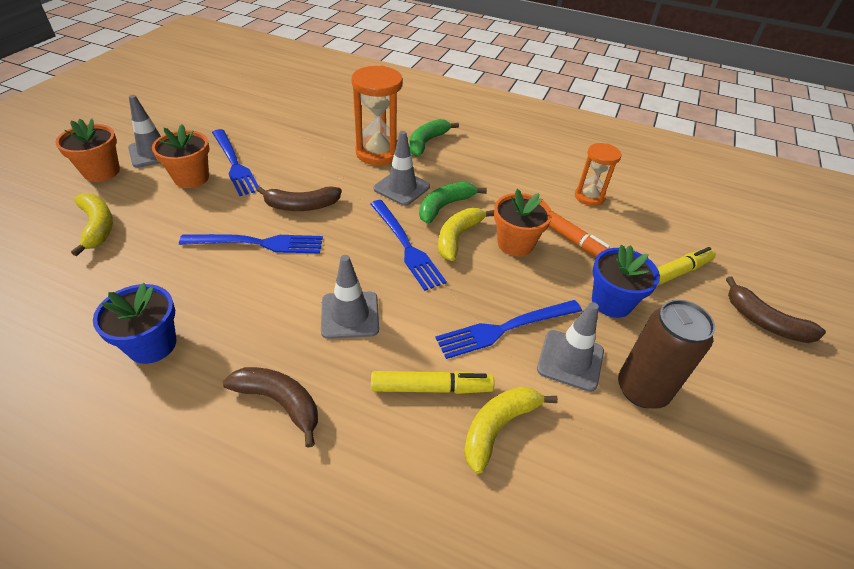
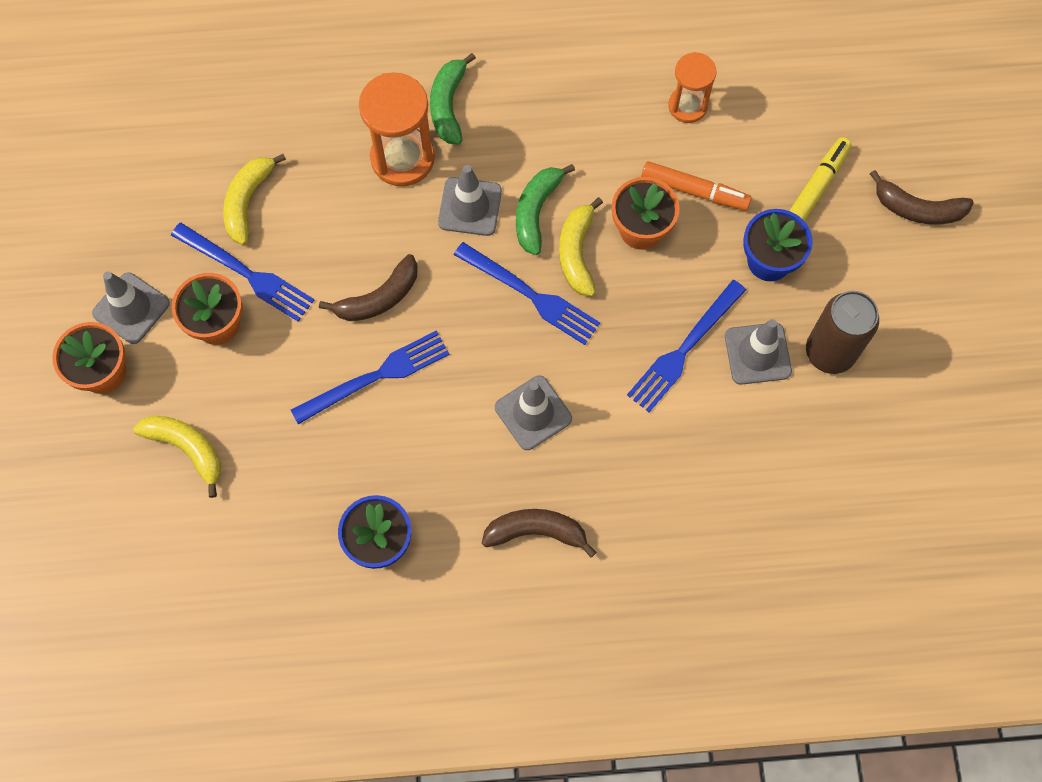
camera: 25 degrees left, 25 degrees up
(431, 388) = (653, 448): yellow marker -> none
(498, 427) = (727, 455): yellow banana -> yellow banana (248, 201)

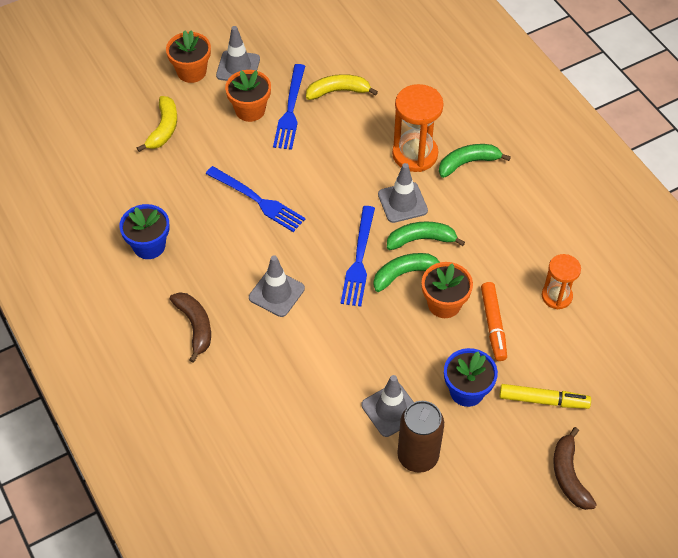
camera: 65 degrees right, 15 degrees down
(379, 298) = (311, 181): brown banana -> none
(577, 253) = (404, 274): yellow banana -> green banana
(684, 349) = (369, 363): blue fork -> none

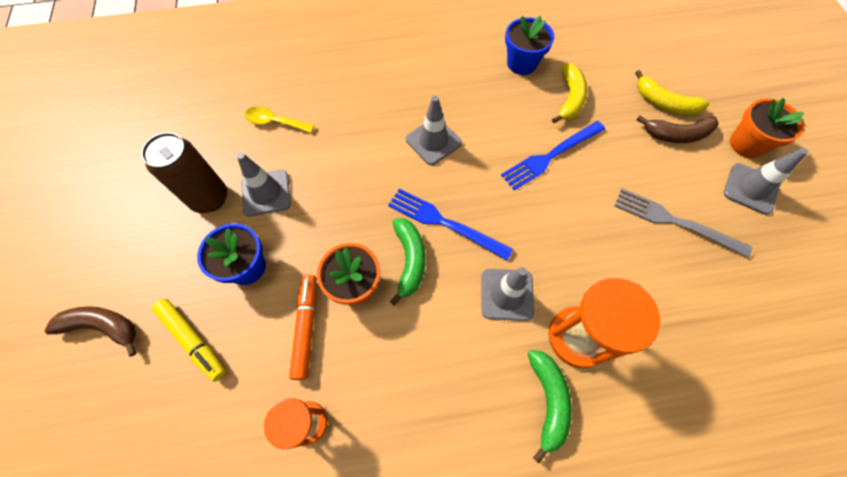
camera: 110 degrees right, 10 degrees up
(195, 326) = (424, 75): brown banana -> brown banana (677, 134)
(250, 110) = (680, 182): orange flower pot -> none
(290, 110) = (674, 221): blue fork -> grey fork
(307, 440) = (275, 122): none -> yellow spoon
(338, 91) = (700, 283): yellow banana -> yellow banana (569, 98)
(421, 239) = (448, 295): green banana -> none
(493, 325) = (306, 327): orange marker -> orange marker turned 75 degrees clockwise
(543, 400) = (193, 340): yellow marker -> yellow marker turned 75 degrees counterclockwise

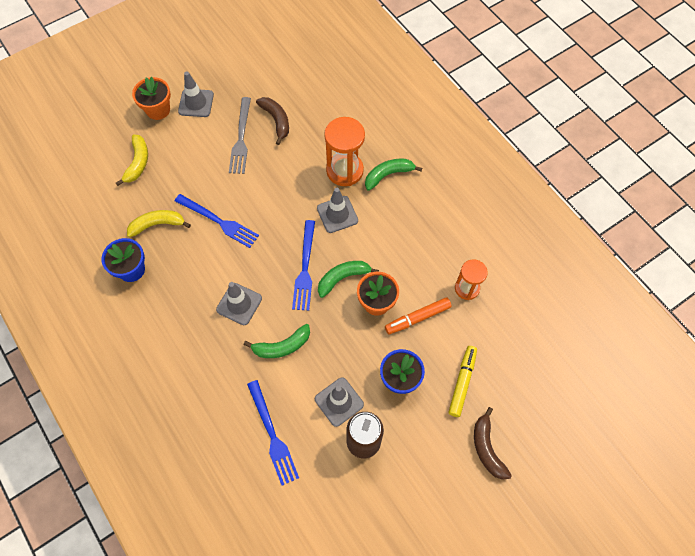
camera: 115 degrees left, 0 degrees up
(275, 122) = (272, 435): yellow spoon -> blue fork
(361, 163) = (282, 346): none -> green banana
(677, 134) = (166, 150): brown banana -> brown banana (276, 121)

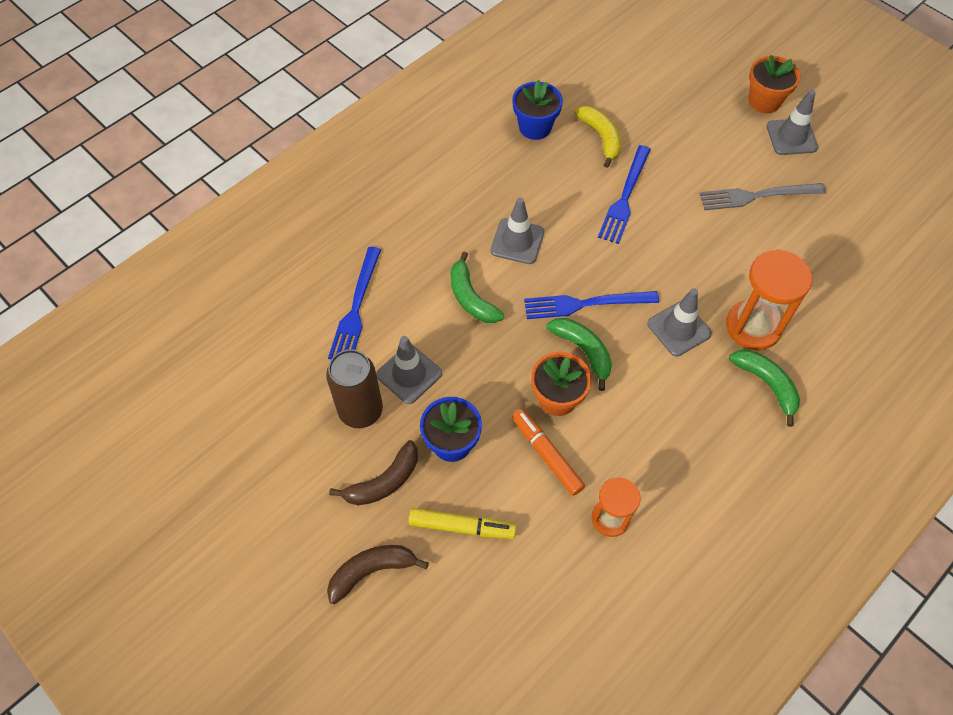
camera: 80 degrees right, 5 degrees down
(138, 163) = (679, 99): yellow banana -> none
(272, 435) = (356, 308): blue fork -> blue fork turned 45 degrees counterclockwise
(276, 121) = (802, 230): brown banana -> brown banana (384, 481)

